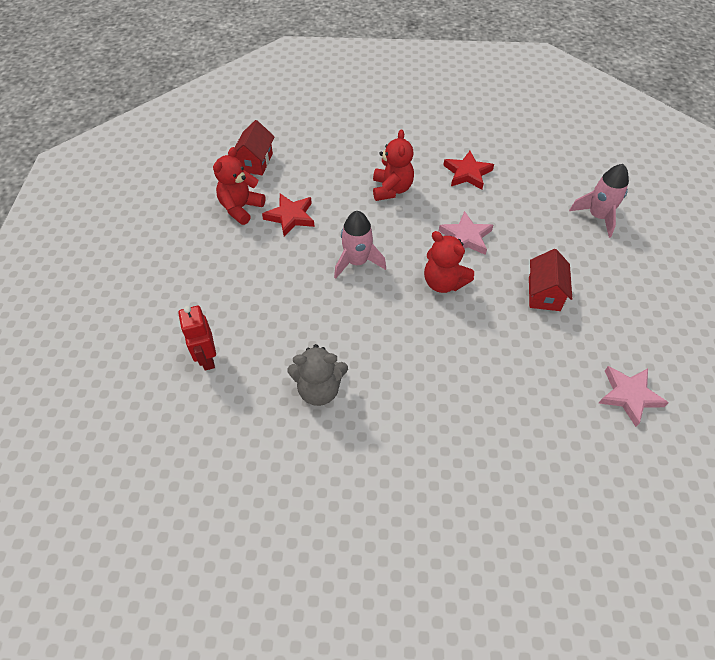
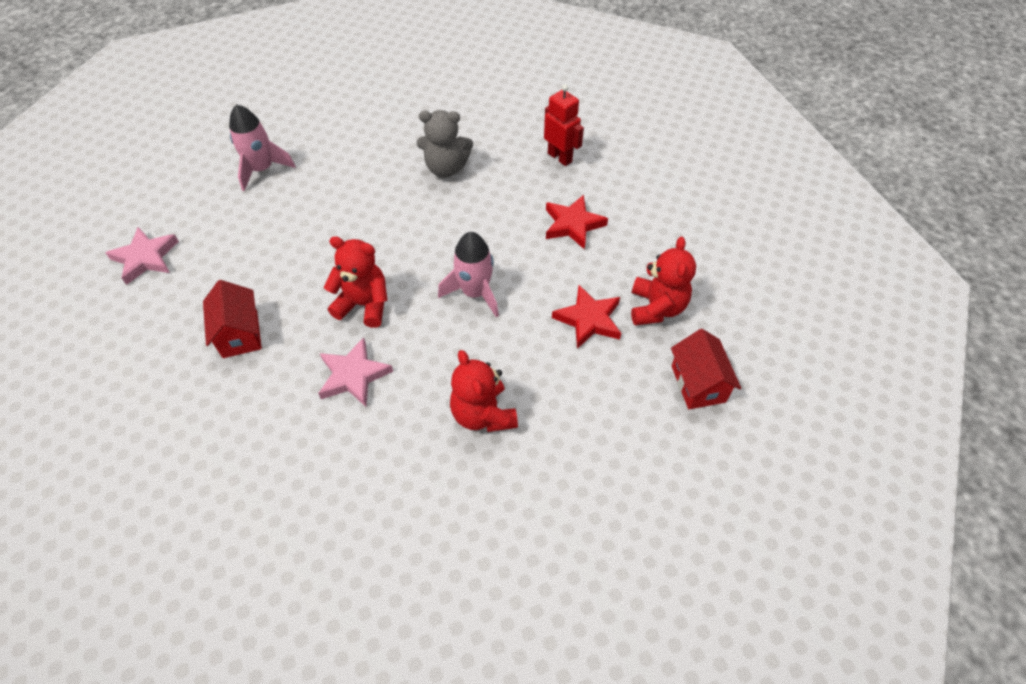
camera: 155 degrees right, 0 degrees up
(319, 389) = (446, 168): grey teddy bear -> grey teddy bear turned 150 degrees counterclockwise
(467, 173) = (381, 493): red star -> red star (573, 224)
(597, 216) = (163, 486): pink rocket -> pink rocket (262, 169)

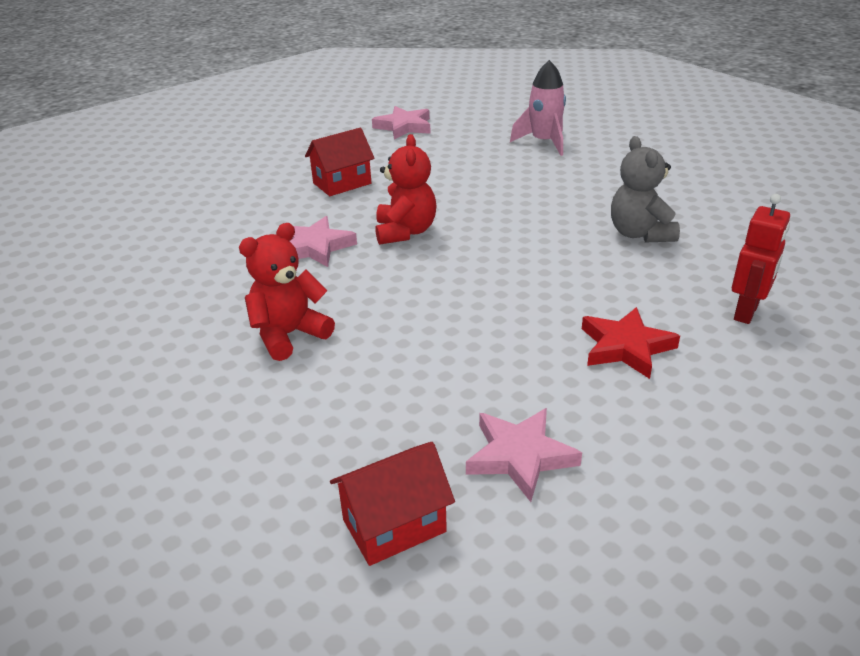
camera: 75 degrees right, 20 degrees down
(474, 292) = (459, 294): pink rocket -> none
(589, 319) = (463, 391): red star -> none
(656, 308) = (520, 456): red teddy bear -> pink star

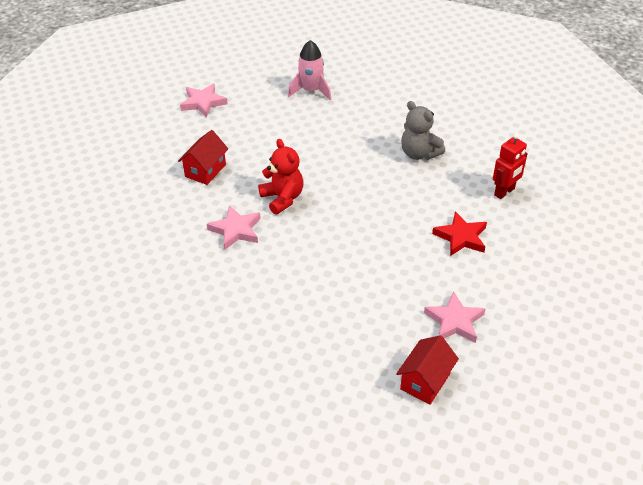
camera: 30 degrees left, 10 degrees up
(289, 335) = (278, 299): red teddy bear -> none
(746, 312) = (504, 192): red robot -> red robot turned 45 degrees clockwise

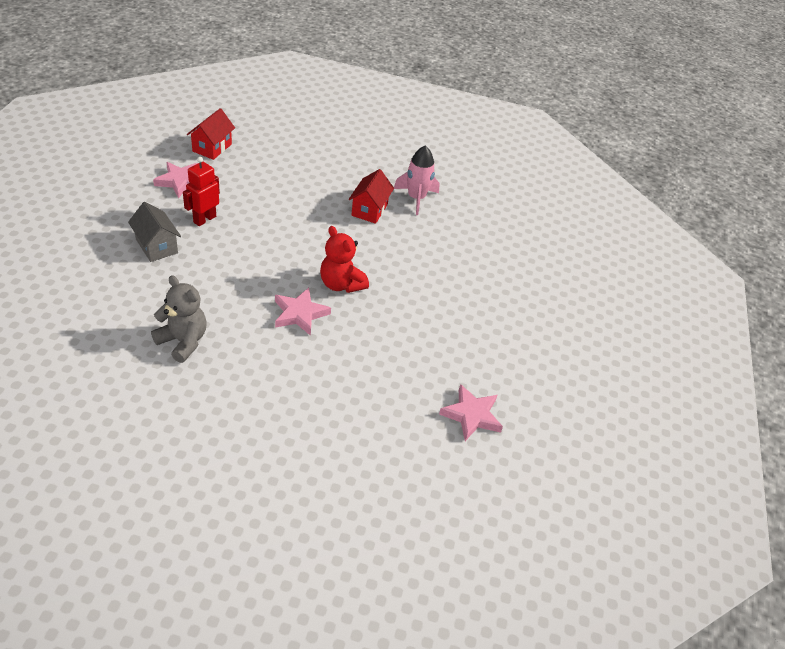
camera: 165 degrees right, 0 degrees up
(205, 170) = (432, 315): red house -> red house (369, 210)
(236, 230) = (381, 252): pink star -> pink star (300, 314)
(311, 91) = (327, 444): pink rocket -> pink rocket (416, 198)
(461, 237) = (156, 246): red star -> grey house
(504, 192) = (92, 293): red robot -> red robot (204, 219)

